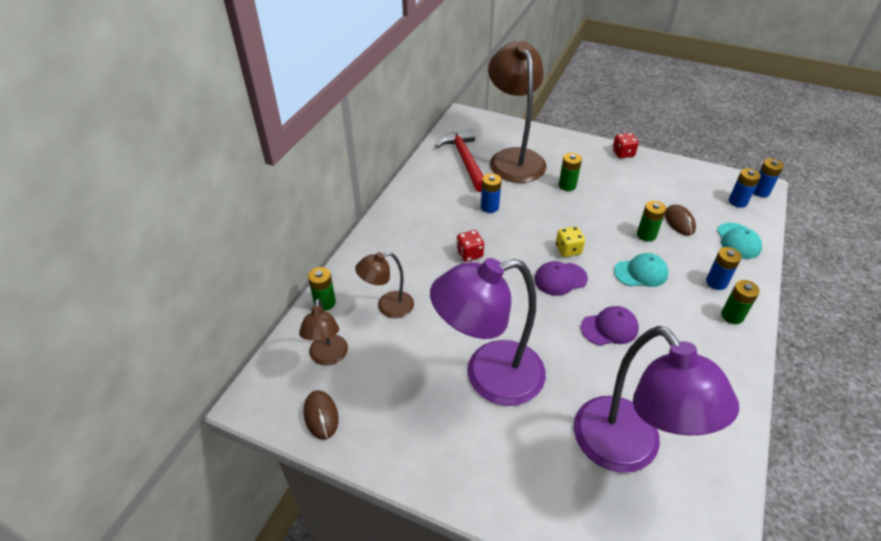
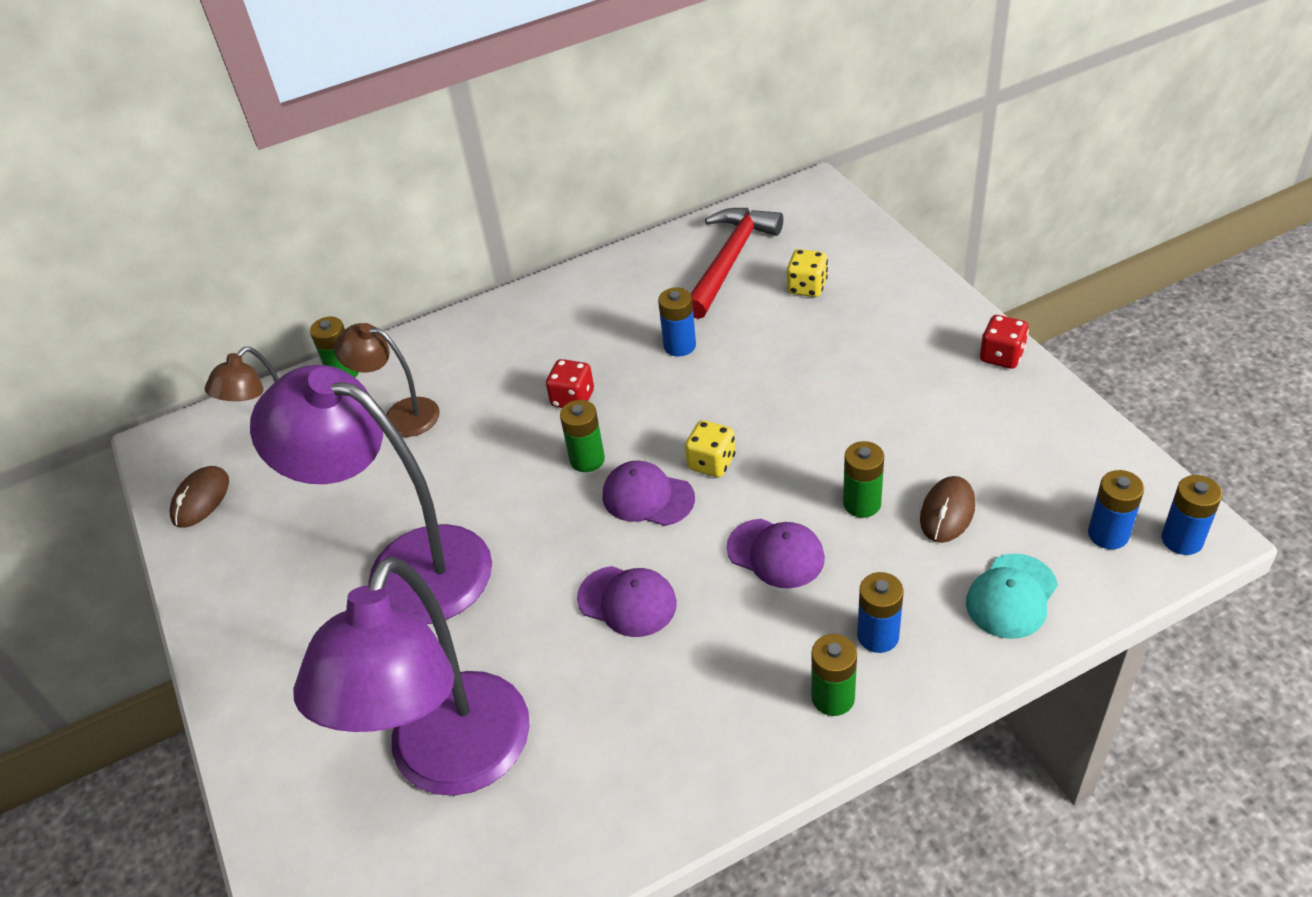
camera: 45 degrees right, 0 degrees up
(514, 158) = (807, 287): brown lamp -> yellow dice
(567, 185) = (835, 366): green battery -> green battery (587, 459)
(641, 272) = (775, 553): turquoise cap -> purple cap

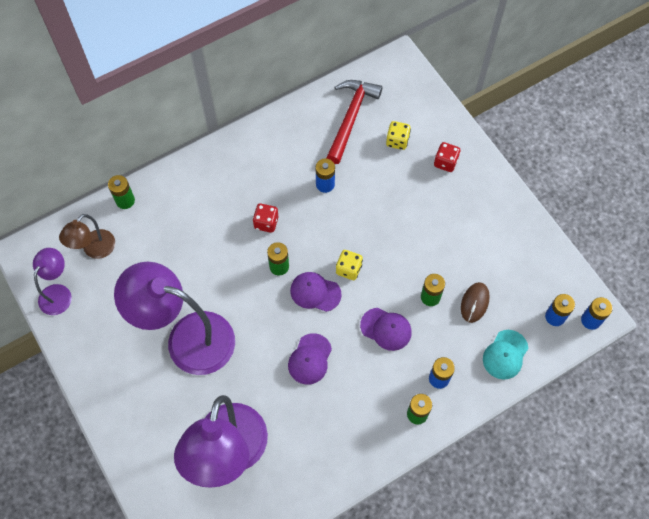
camera: 10 degrees left, 20 degrees up
(201, 499) = (58, 293): brown mouse -> purple lamp
(400, 415) = (166, 233): brown lamp -> none
(627, 601) = (310, 359): purple cap -> purple cap turned 90 degrees clockwise
(1001, 356) = (506, 196): red dice -> red dice (445, 162)

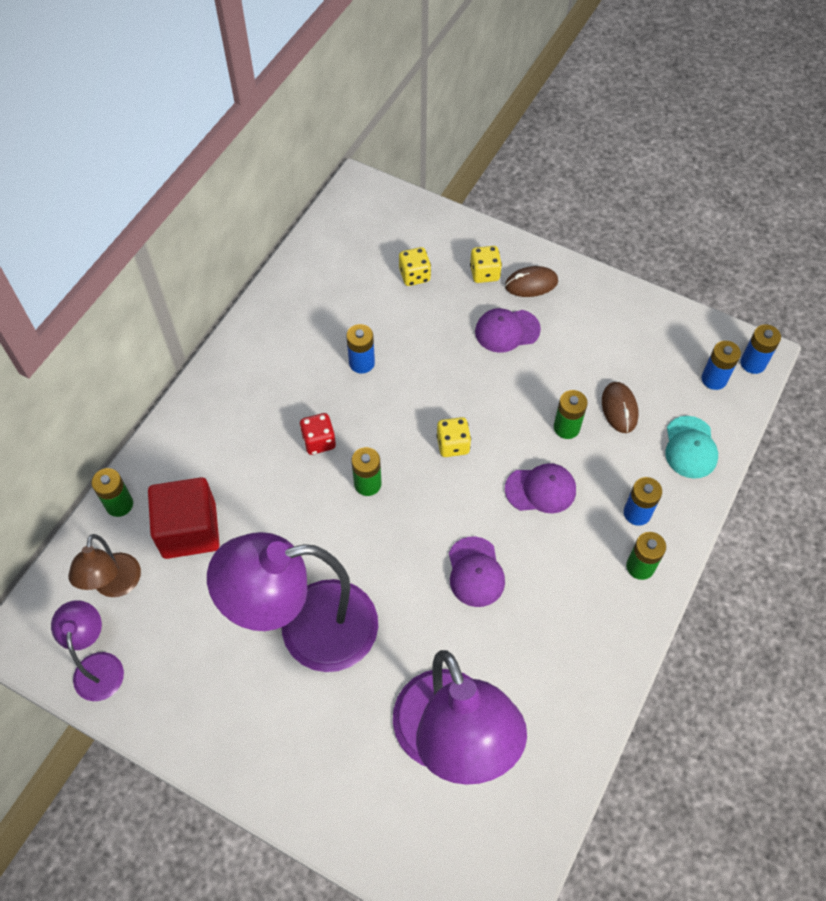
camera: 30 degrees left, 5 degrees down
(156, 238) = (189, 530): none -> red cube
(315, 292) = (431, 491): purple cap -> purple cap (507, 330)
(350, 118) = (343, 275): red hammer -> none
(445, 162) = (484, 273): red dice -> yellow dice
(472, 185) = (531, 284): none -> brown mouse

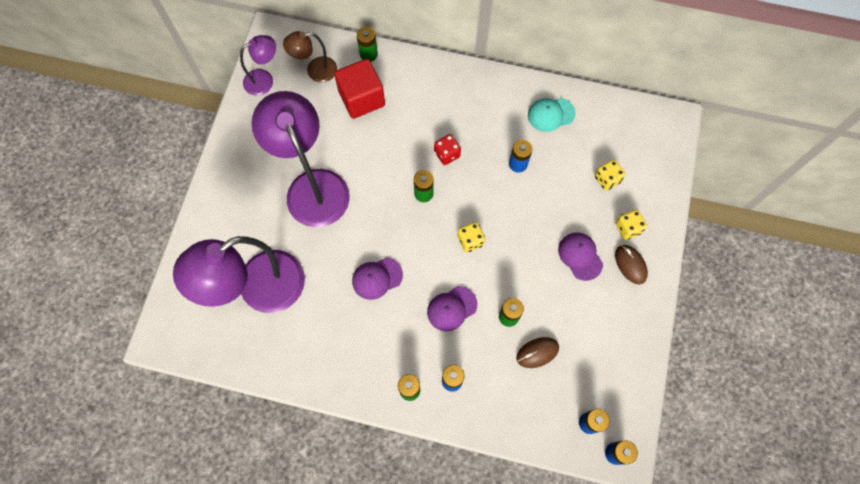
camera: 75 degrees right, 10 degrees up
(540, 489) = (452, 308): purple cap -> purple cap turned 75 degrees clockwise
(690, 447) = (519, 412): turquoise cap -> turquoise cap (551, 114)

